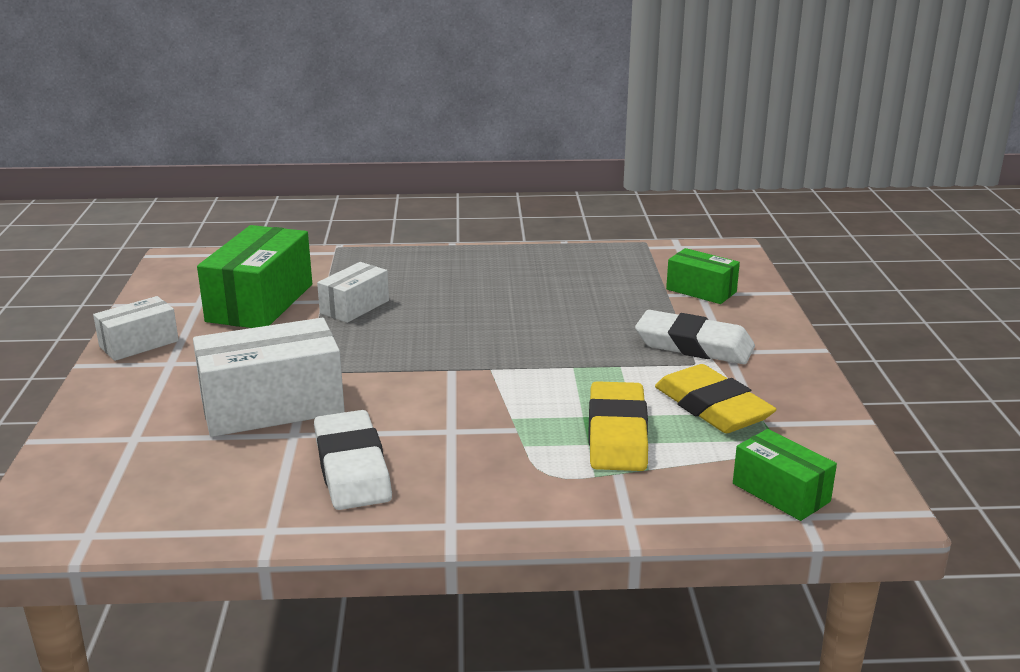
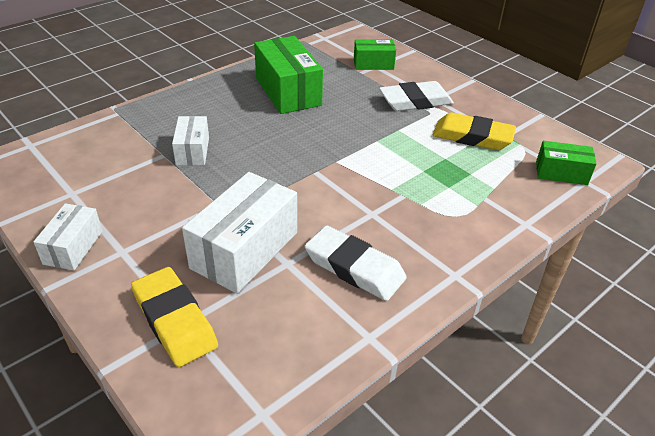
camera: 40 degrees left, 15 degrees up
(260, 303) = (120, 174): green box -> green box (288, 91)
(617, 434) = (453, 174): yellow eraser -> yellow eraser (174, 320)

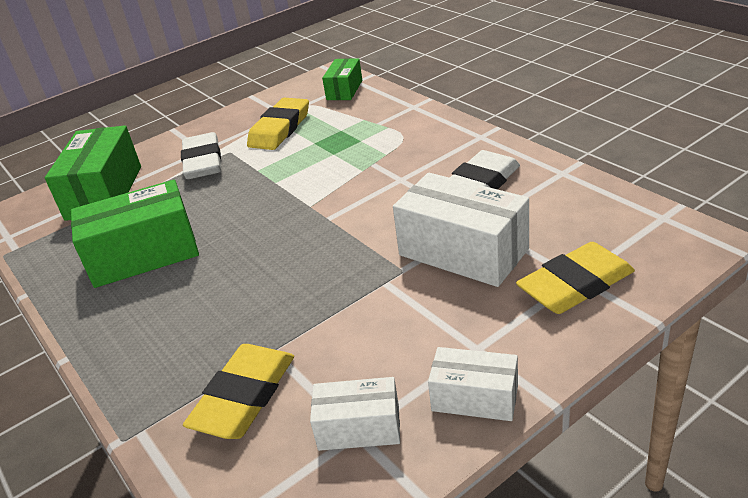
camera: 80 degrees left, 5 degrees down
(126, 147) = (244, 396): none -> yellow eraser
(192, 151) = (269, 322): white box -> white box (359, 428)
(373, 64) = (104, 192): green box -> green box, size x1.76

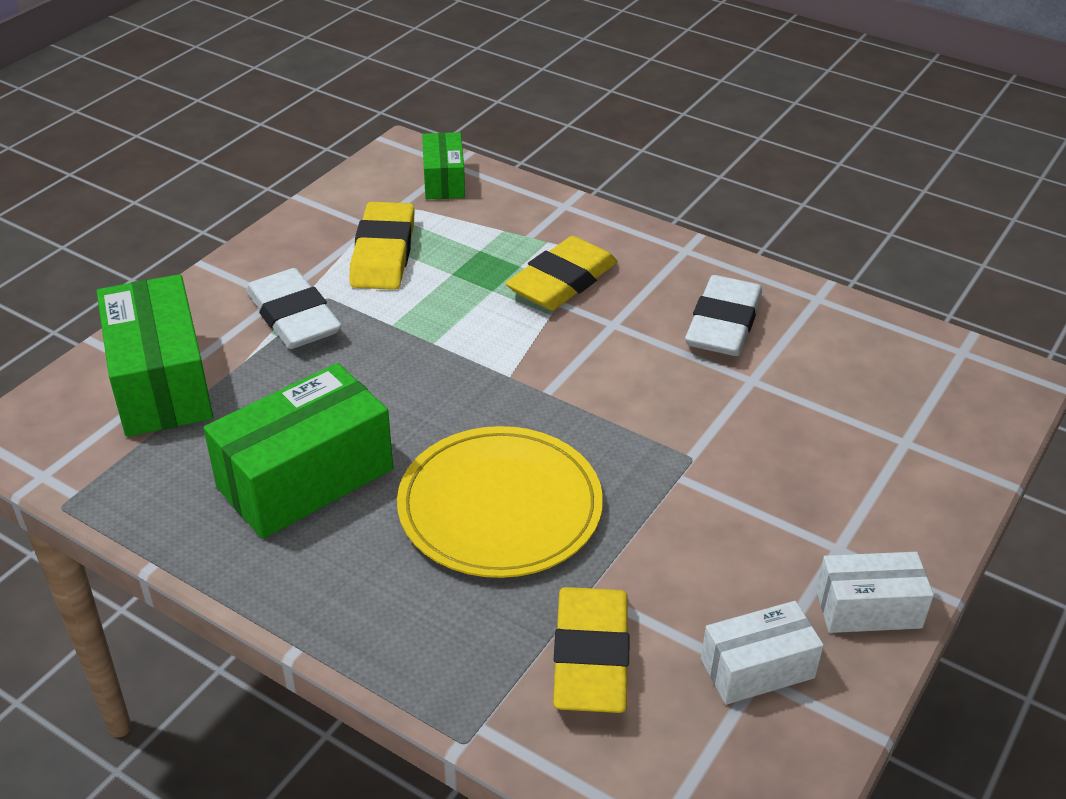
camera: 25 degrees left, 5 degrees up
(250, 287) = (500, 507): none -> yellow plate
(463, 252) = (754, 423): white box -> none
(575, 285) = (907, 451): yellow eraser -> yellow eraser (562, 281)

